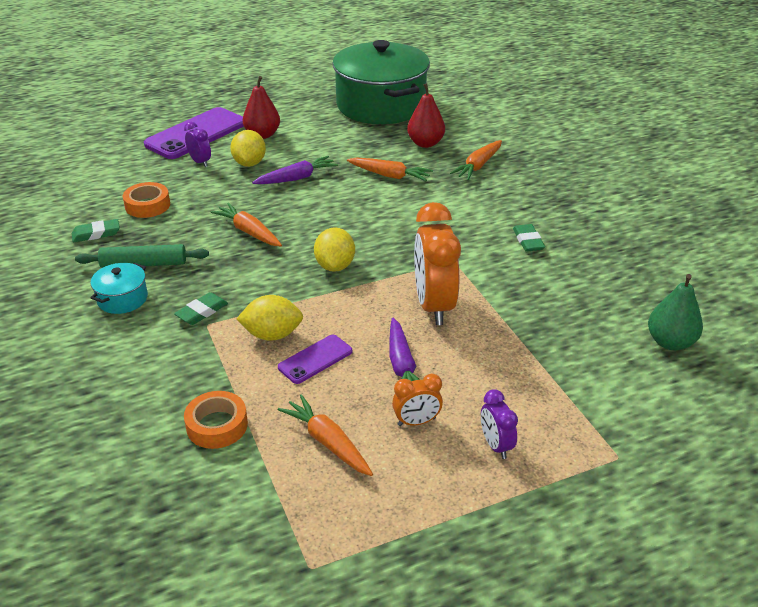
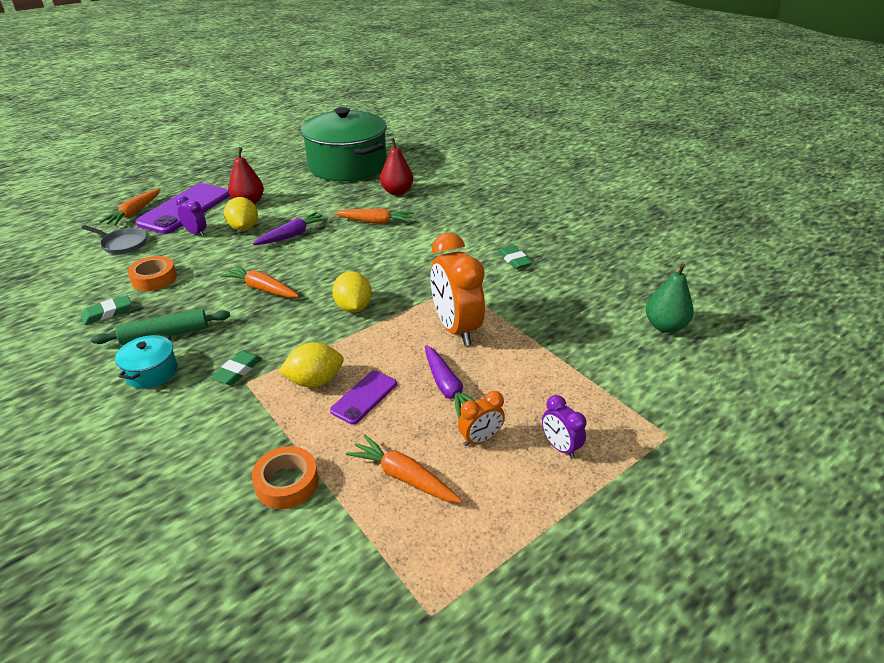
camera: 15 degrees left, 0 degrees up
(126, 164) = (122, 244): none -> grey pan
(478, 166) = (448, 204): orange carrot -> orange carrot (134, 213)

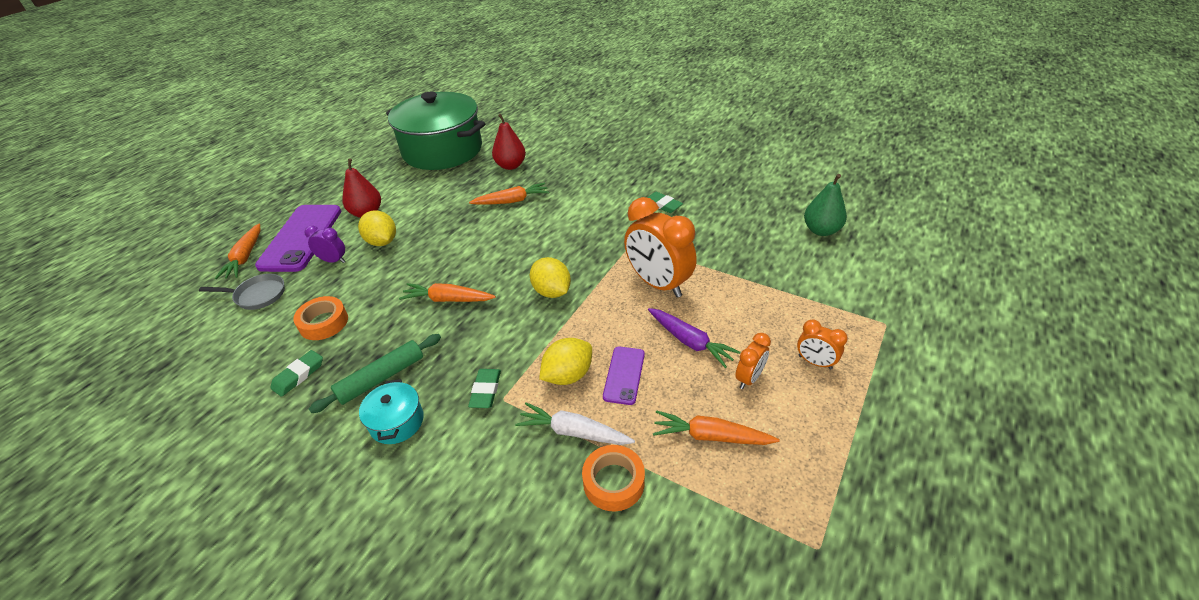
camera: 20 degrees left, 5 degrees up
(284, 429) = (573, 432): none -> white carrot
(292, 235) = (438, 236): purple carrot -> none
(560, 447) = (815, 362): purple clock -> orange clock

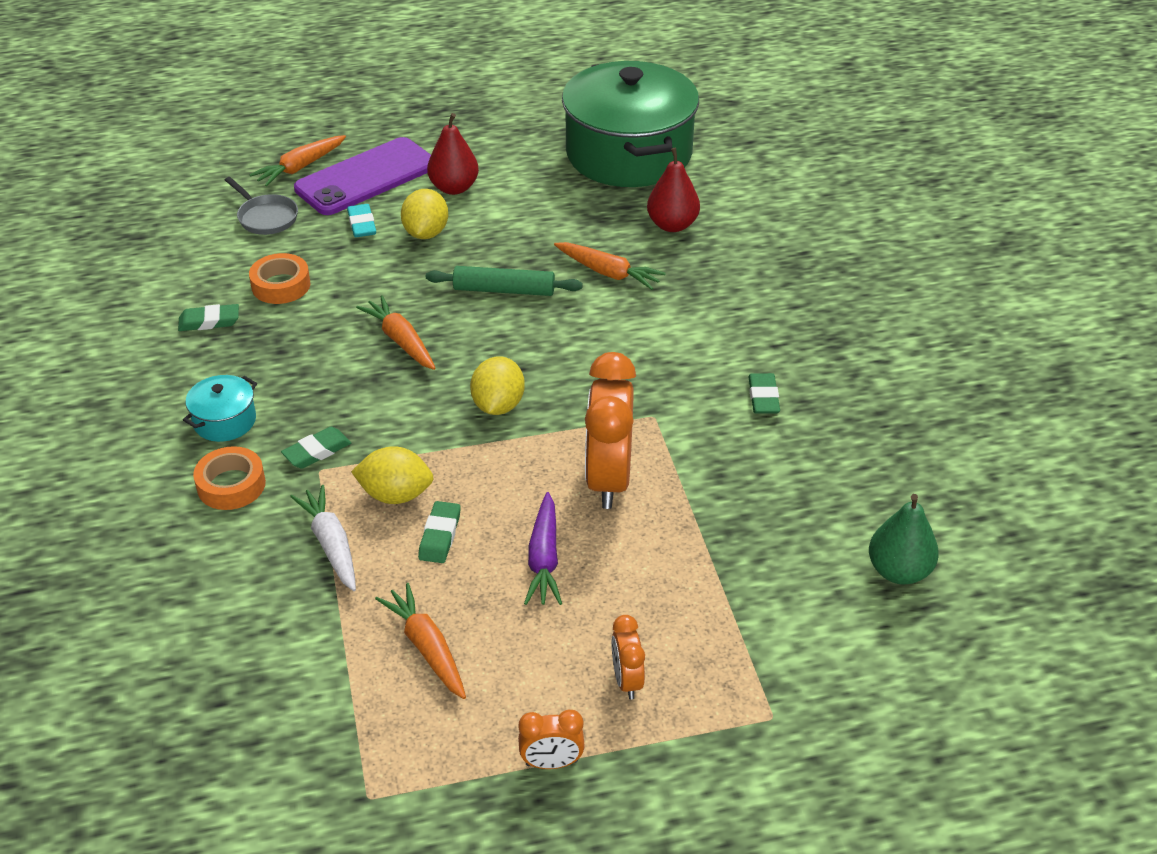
camera: 45 degrees right, 0 degrees up
(333, 260) = (362, 224): purple clock -> turquoise eraser
(381, 378) = (259, 373): green rolling pin -> green rolling pin (504, 290)
(613, 482) = (302, 608): orange tape -> orange tape (231, 485)
(624, 375) = (440, 536): purple phone -> green eraser
(749, 378) = (540, 636): orange clock -> orange clock (551, 763)

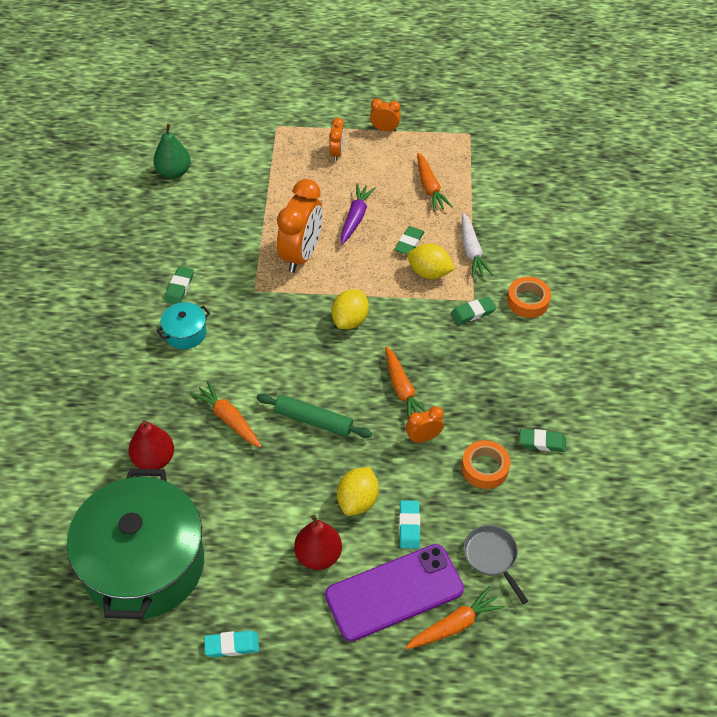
camera: 165 degrees left, 10 degrees up
(224, 421) = (531, 349): turquoise pot -> turquoise pot (185, 333)
(362, 299) = (423, 437): none -> orange clock
(513, 122) = (232, 645): none -> turquoise eraser

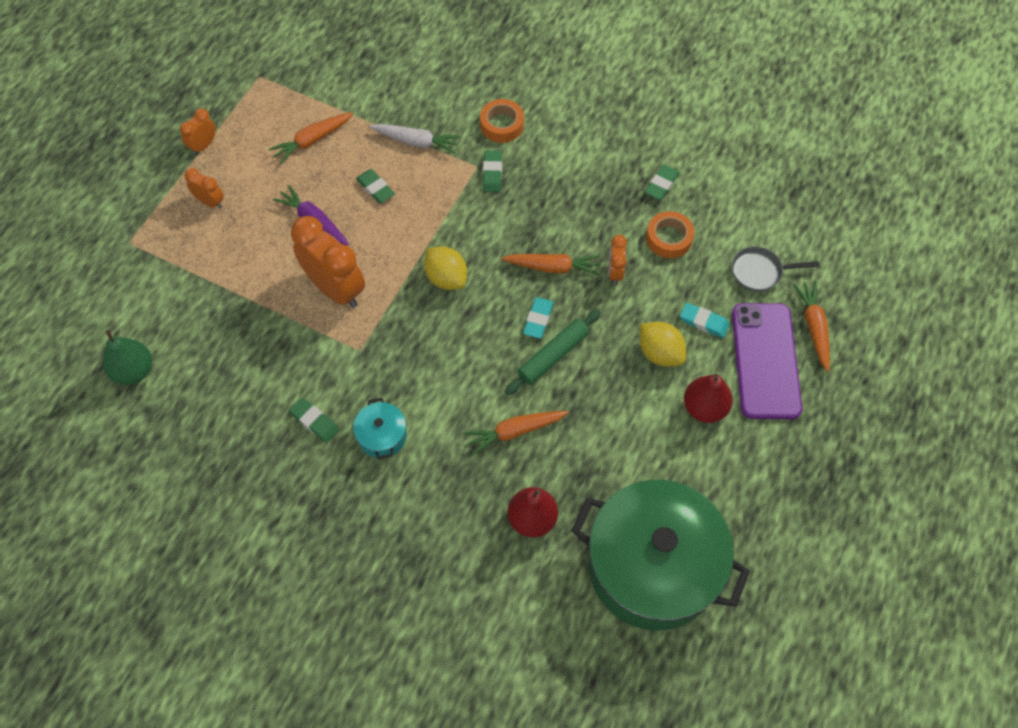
camera: 65 degrees left, 10 degrees up
(232, 645) = (769, 515): turquoise eraser -> turquoise eraser (538, 319)
(429, 273) = (424, 187): yellow lemon -> none
(430, 187) = (312, 141): orange carrot -> orange carrot turned 135 degrees clockwise

